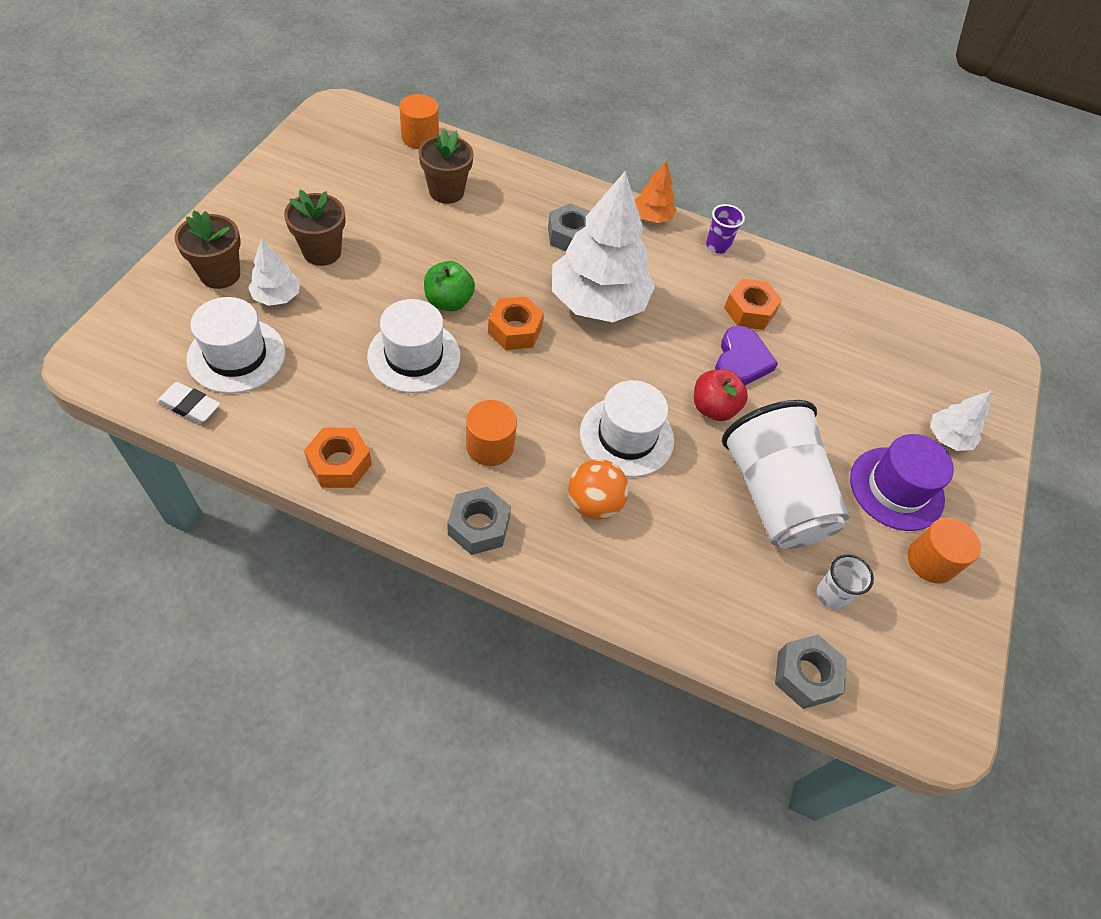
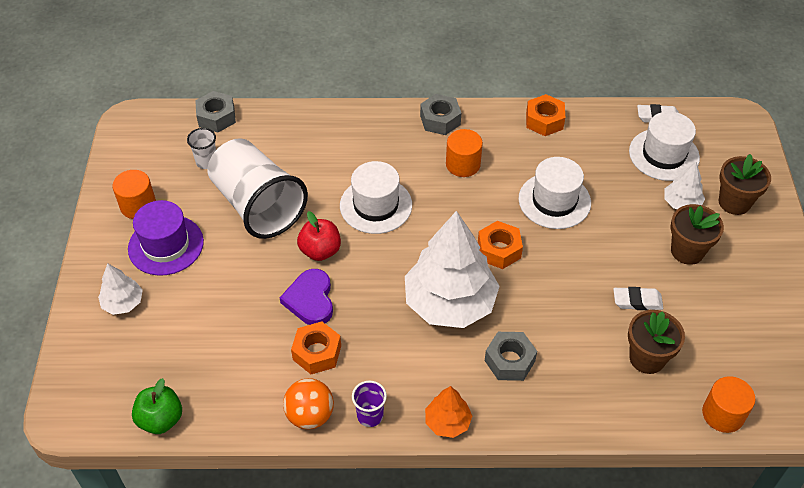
camera: 165 degrees right, 5 degrees down
(414, 233) = (637, 301): none -> white eraser
(449, 302) = (563, 252): green apple -> green apple (161, 419)
(594, 504) = (377, 156): orange ball -> orange ball (310, 415)

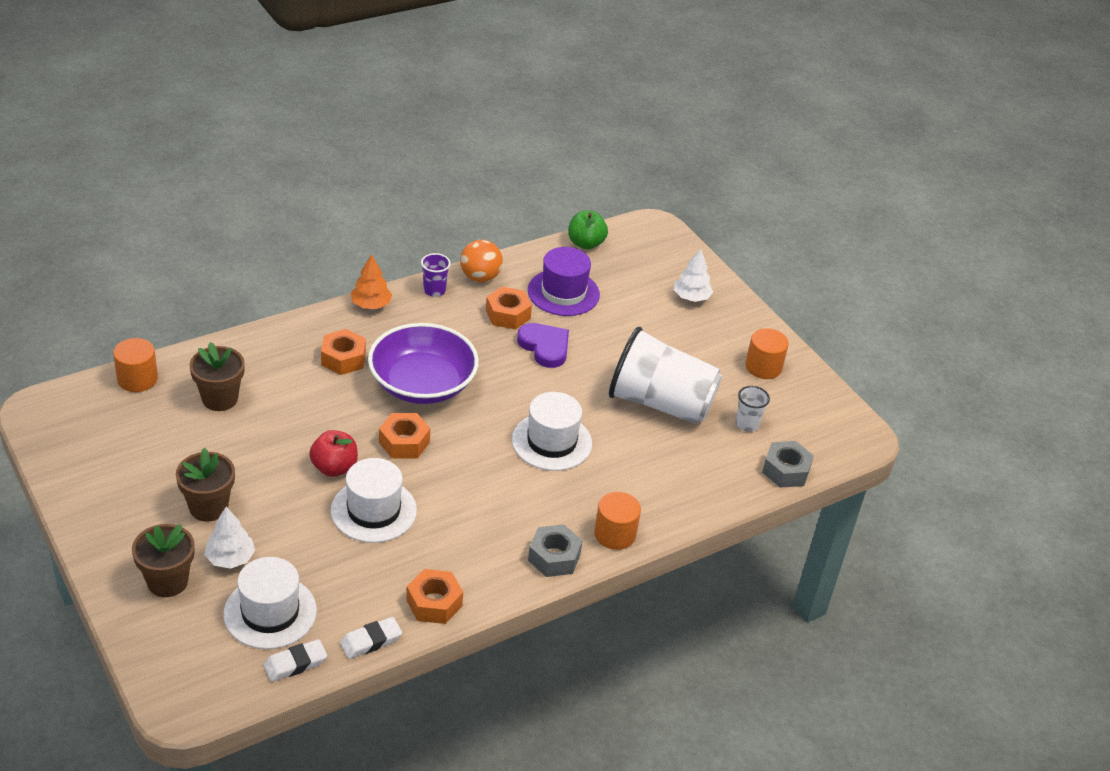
camera: 145 degrees right, 10 degrees down
(166, 245) = (704, 346): purple hat -> purple hat (563, 292)
(320, 251) = (569, 386): red apple -> red apple (334, 468)
(450, 303) = (422, 384): white tree -> purple bowl
(463, 164) = (494, 515): orange cylinder -> orange cylinder (615, 534)
(509, 361) = (343, 358): grey nut -> orange nut
(637, 301) = (246, 442): white eraser -> white eraser (371, 641)

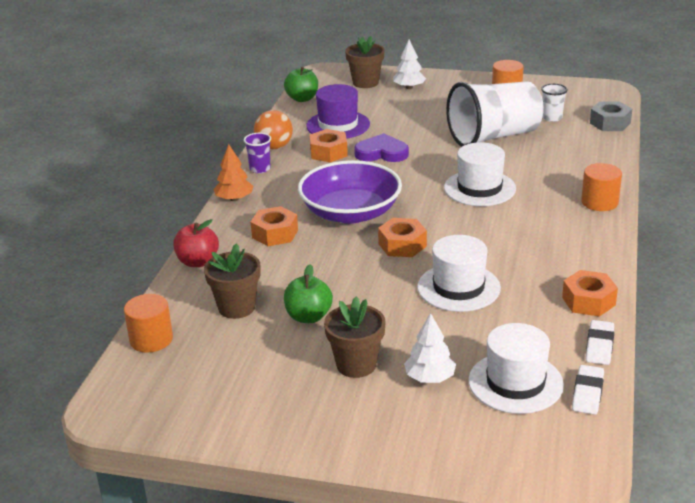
camera: 40 degrees left, 10 degrees down
(167, 581) = (419, 423): brown flower pot -> brown flower pot (365, 83)
(246, 445) = (308, 317): none -> green apple
(334, 468) = (389, 286): red apple -> red apple (198, 262)
(554, 557) = (596, 233): grey nut -> none

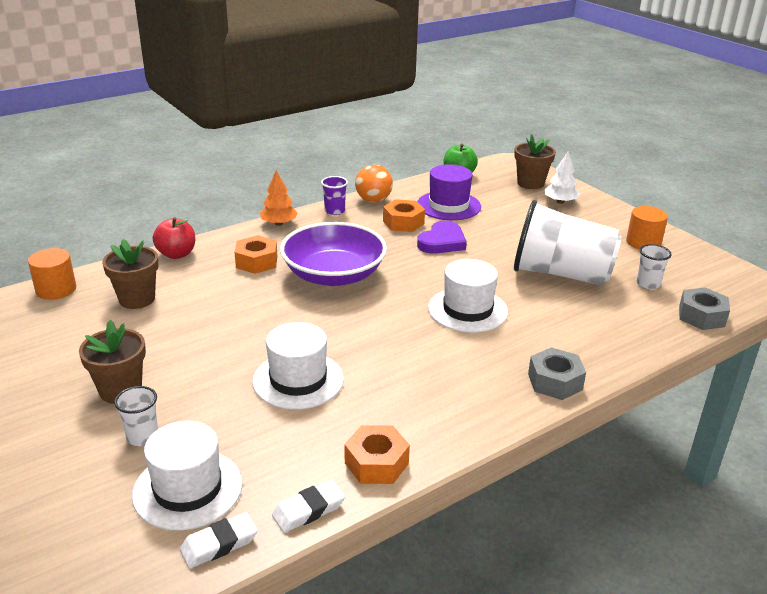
camera: 40 degrees right, 0 degrees up
(308, 317) = (162, 334): green apple -> none
(381, 153) = (442, 242): purple heart -> purple heart turned 75 degrees clockwise
(402, 245) = (322, 320): orange nut -> none
(430, 378) = (142, 437): white tree -> white cup
(599, 202) = (555, 382): orange cylinder -> grey nut

